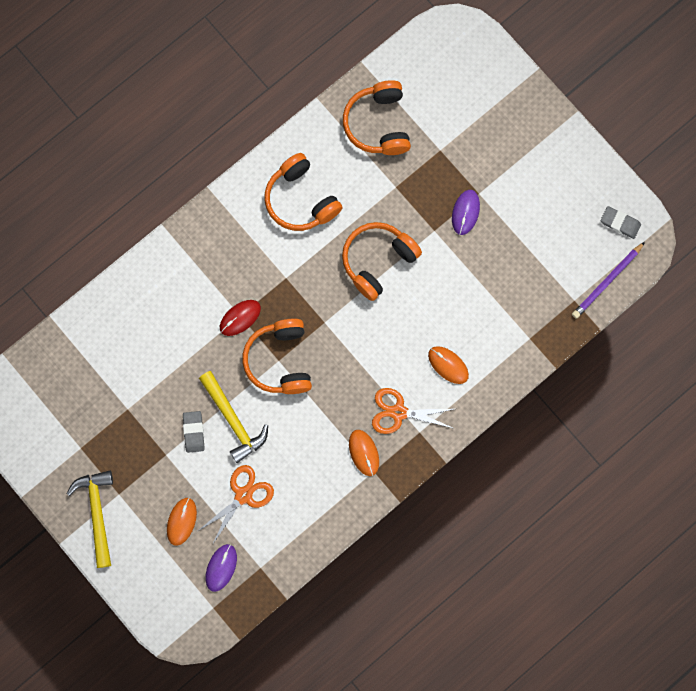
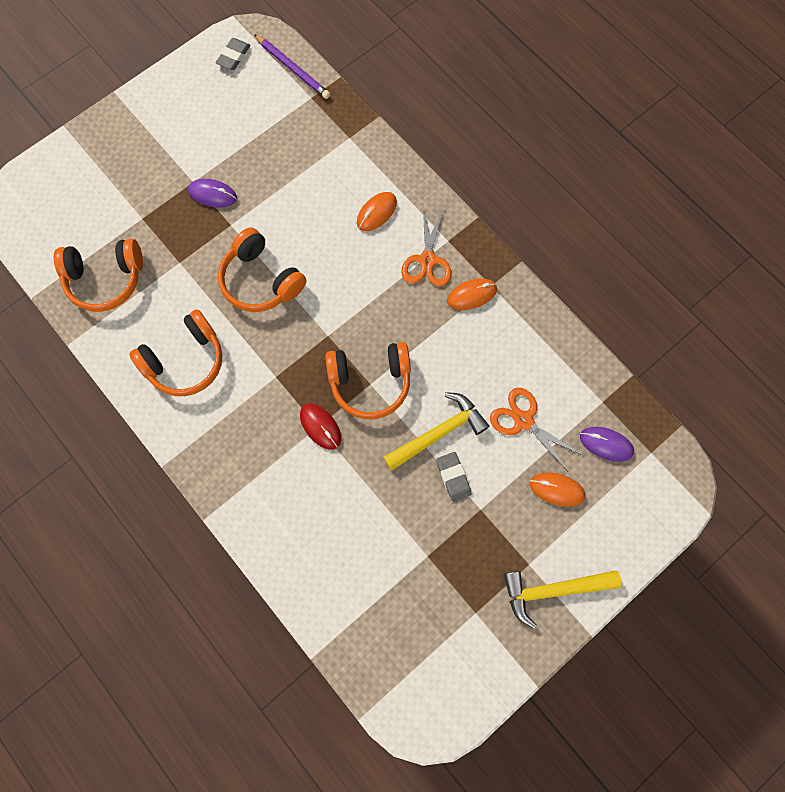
camera: 90 degrees left, 5 degrees down
(193, 432) = (453, 477): grey eraser -> grey eraser turned 75 degrees clockwise

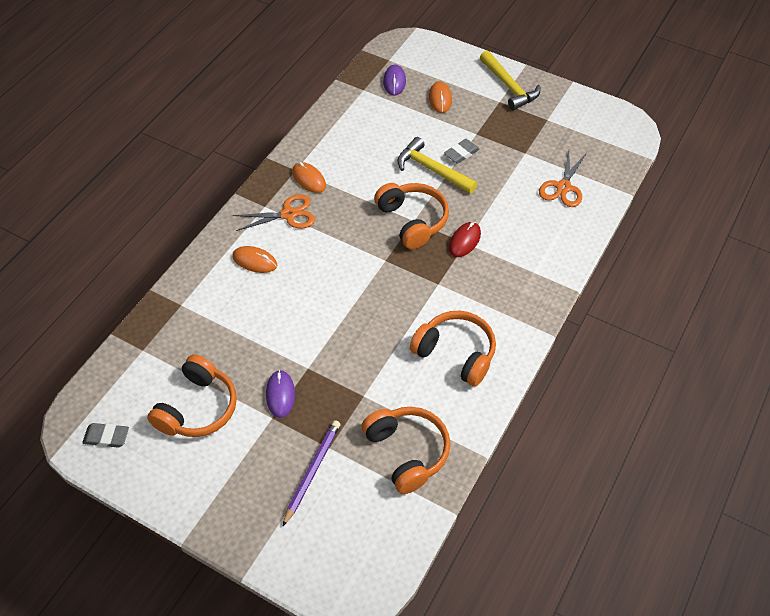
camera: 110 degrees left, 20 degrees down
(261, 280) = (355, 324): orange headphones -> orange headphones (198, 408)
(292, 69) = (110, 377): purple pencil -> purple pencil (312, 472)
(523, 420) = (398, 126): orange scissors -> orange scissors (563, 187)

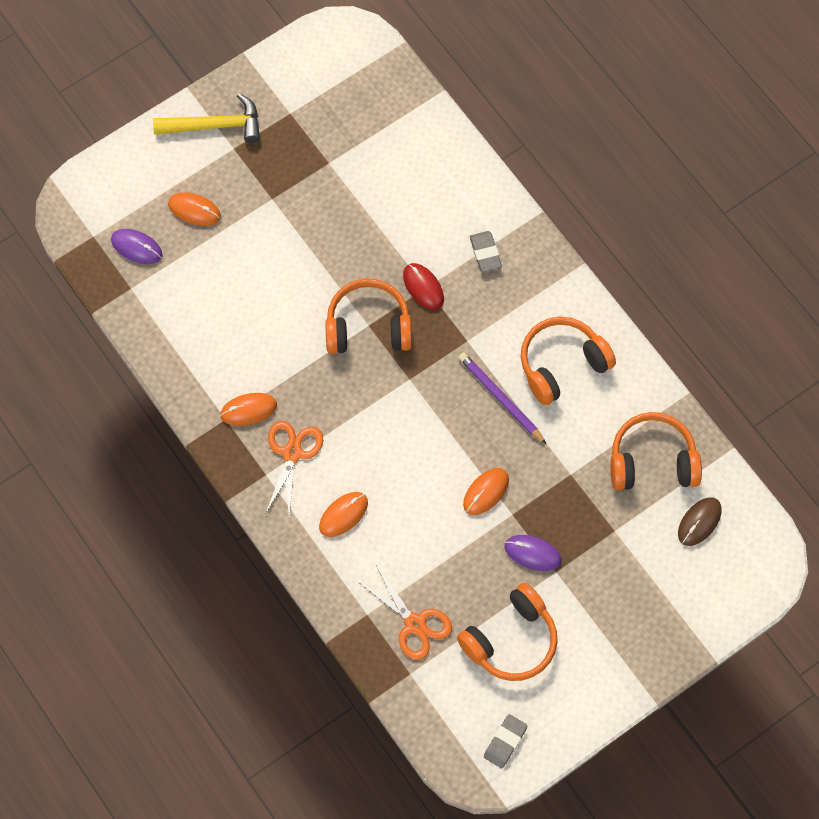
camera: 65 degrees left, 15 degrees up
(198, 408) = (511, 640): orange headphones -> orange headphones turned 90 degrees clockwise
(312, 472) = (634, 556): purple pencil -> purple pencil (501, 398)
(318, 343) = (486, 492): none -> orange mouse
(369, 512) = (699, 522): none -> brown mouse
(432, 169) = (303, 272): yellow hammer -> none
(461, 153) = (294, 229): grey eraser -> grey eraser (485, 253)
(563, 187) = (399, 151): orange scissors -> orange scissors (415, 624)

